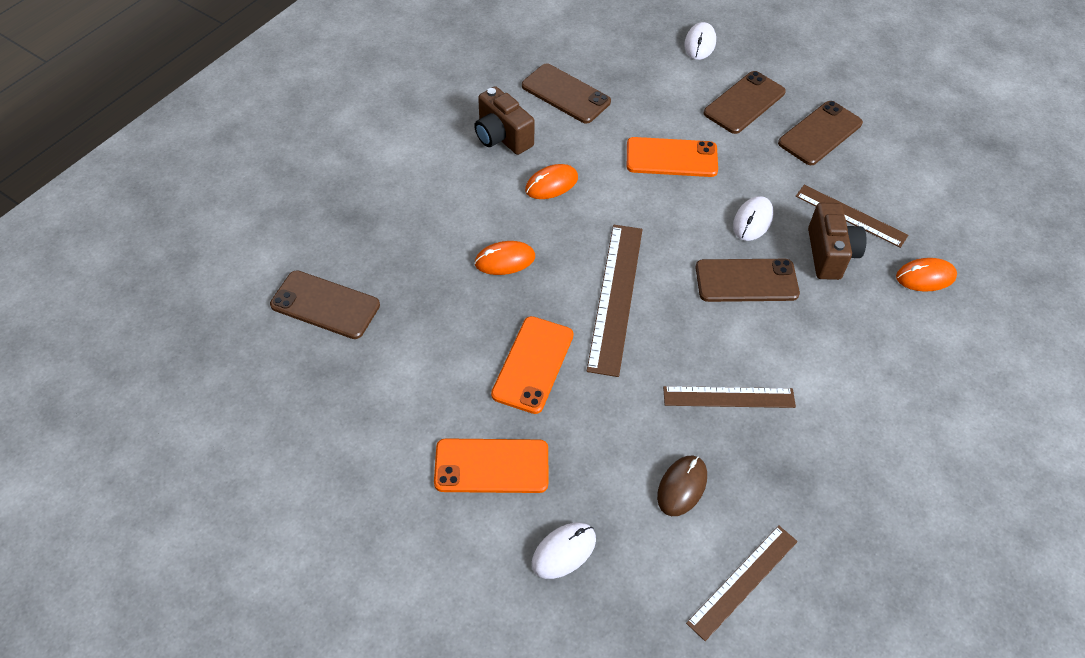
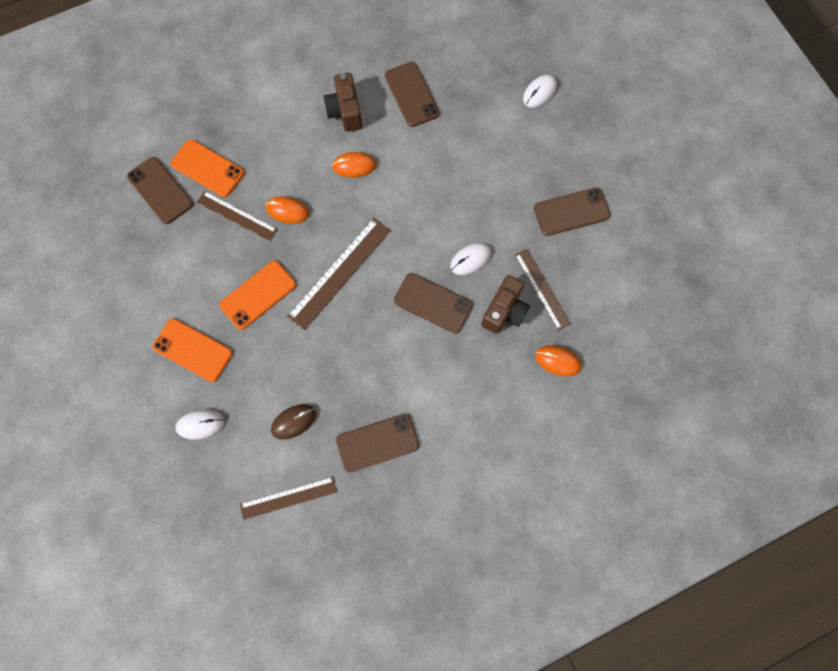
camera: 30 degrees right, 20 degrees up
(671, 158) = (450, 183): orange phone -> orange phone (207, 168)
(729, 397) = (362, 379): brown ruler -> brown ruler (237, 216)
(744, 103) = (535, 160): brown phone -> brown phone (377, 443)

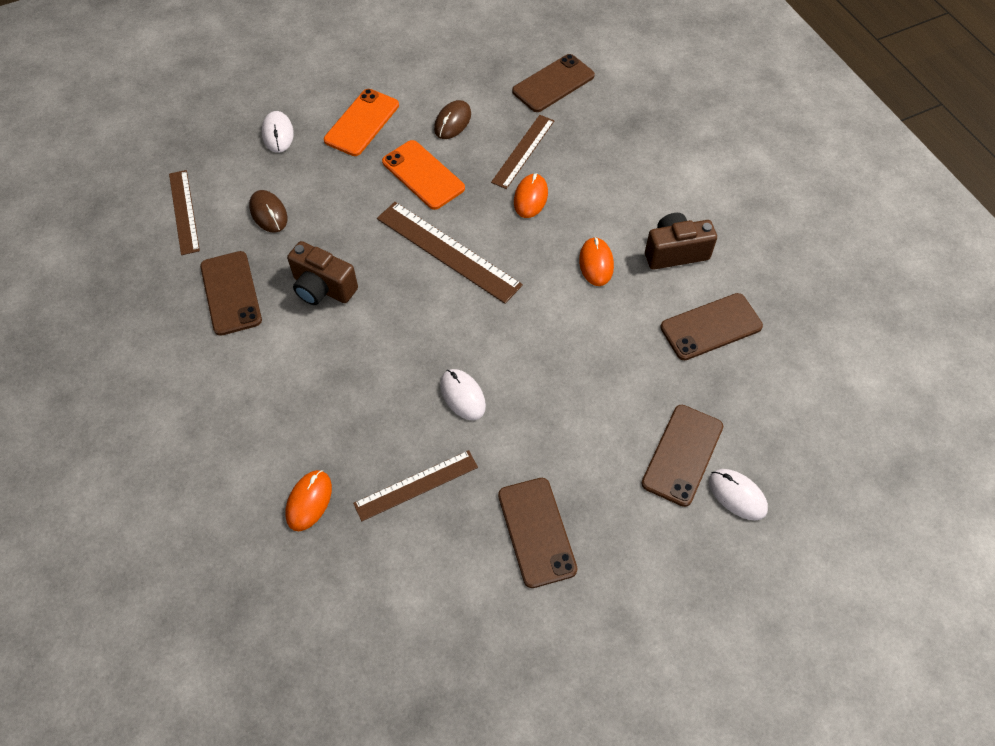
camera: 90 degrees right, 15 degrees down
(198, 272) = (452, 122): none -> brown mouse
(207, 168) = (583, 122): orange phone -> none
(433, 303) = (402, 351): brown phone -> brown phone (682, 455)
(504, 311) = (386, 436): brown camera -> brown camera (323, 288)

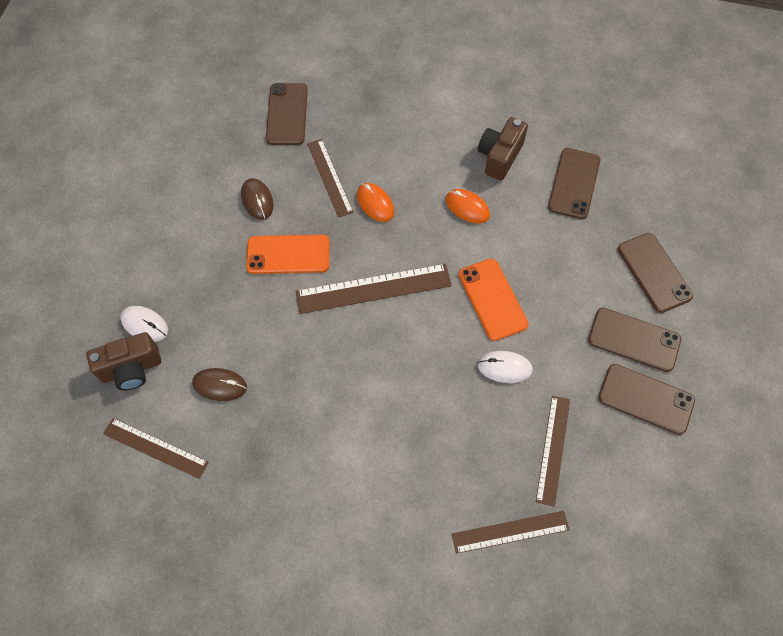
camera: 50 degrees left, 5 degrees up
(231, 293) = (273, 465): brown phone -> brown phone (634, 340)
(309, 501) = (510, 532): orange mouse -> brown ruler
(323, 288) = (329, 395): brown camera -> brown camera (131, 369)
(362, 123) = (195, 259): orange phone -> orange phone (492, 299)
(737, 495) = (704, 265): white mouse -> none

